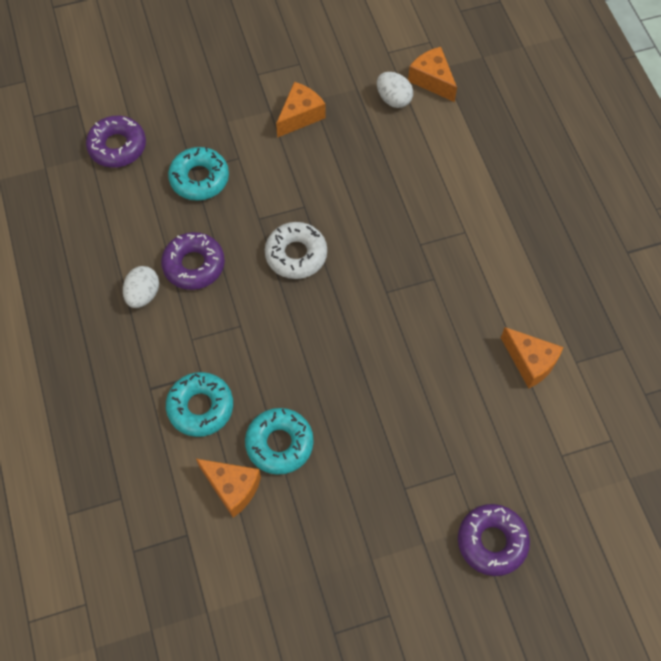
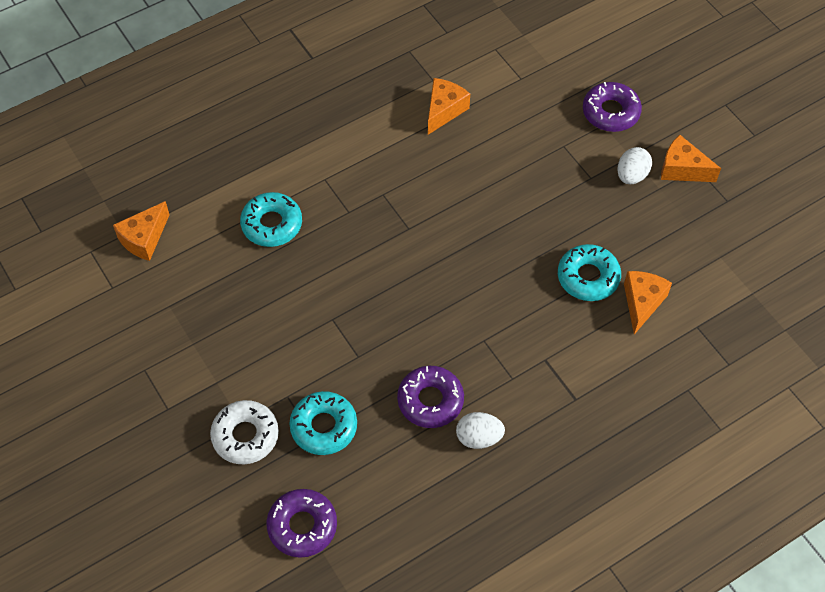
camera: 105 degrees left, 5 degrees down
(200, 407) = (578, 350): turquoise donut -> turquoise donut (272, 224)
(296, 254) = (391, 312): white donut -> white donut (245, 436)
(300, 116) = (218, 350): orange cheese -> orange cheese (682, 169)
(393, 99) = (177, 268): white egg -> white egg (631, 175)

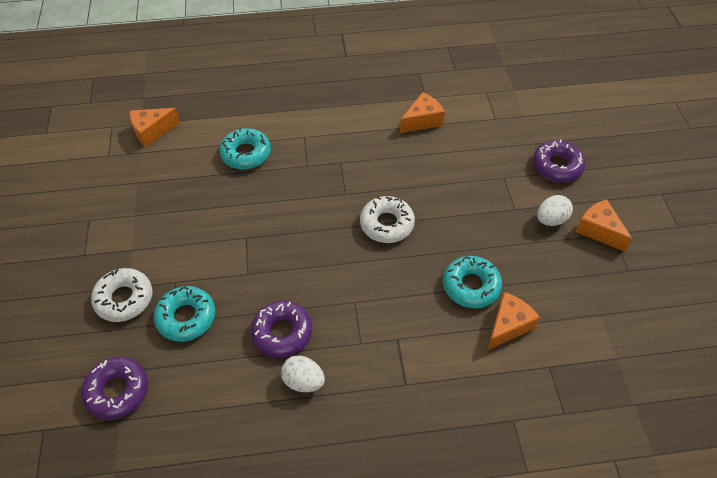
camera: 25 degrees right, 5 degrees down
(471, 245) = (387, 224): none -> white donut

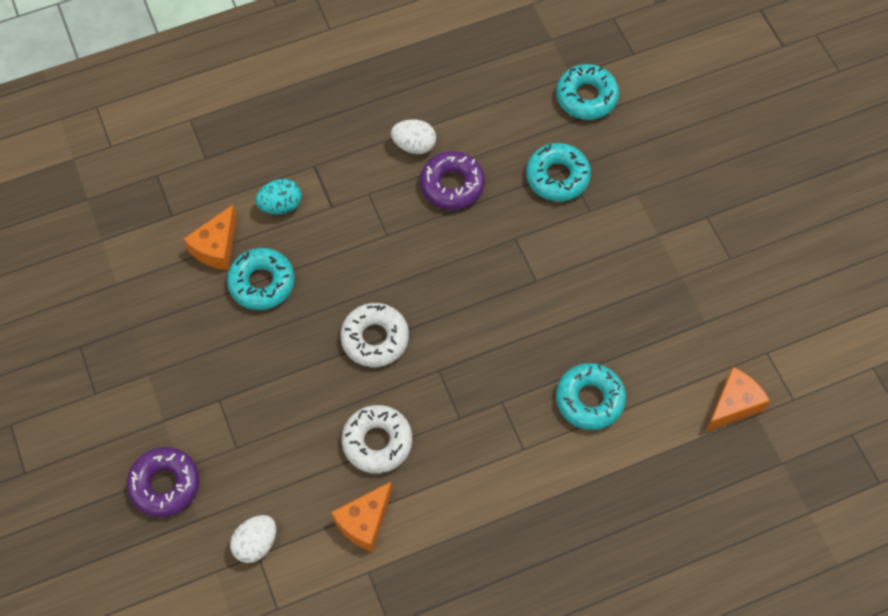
camera: 165 degrees right, 10 degrees up
(117, 391) = (586, 97): purple donut -> turquoise donut
(124, 299) = (632, 180): white donut -> white donut (377, 442)
(444, 351) = (280, 205): none -> turquoise egg
(551, 219) = (172, 395): white egg -> white egg (256, 544)
(598, 230) = (112, 393): orange cheese -> none

